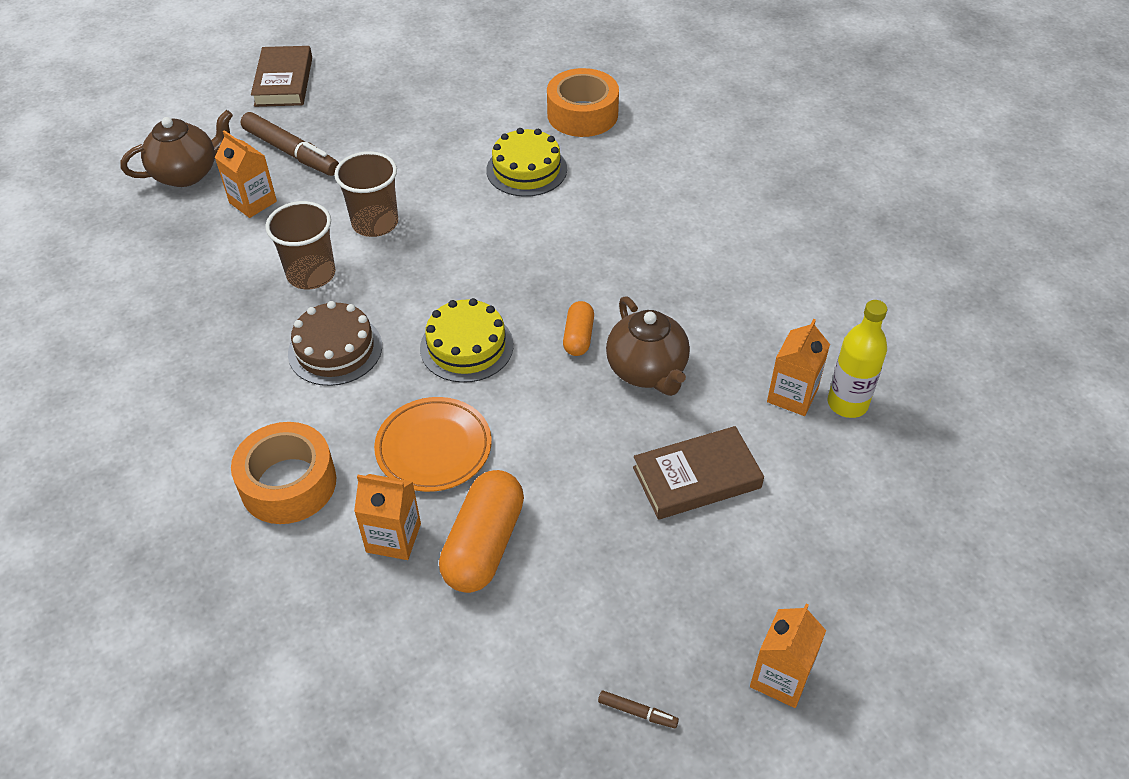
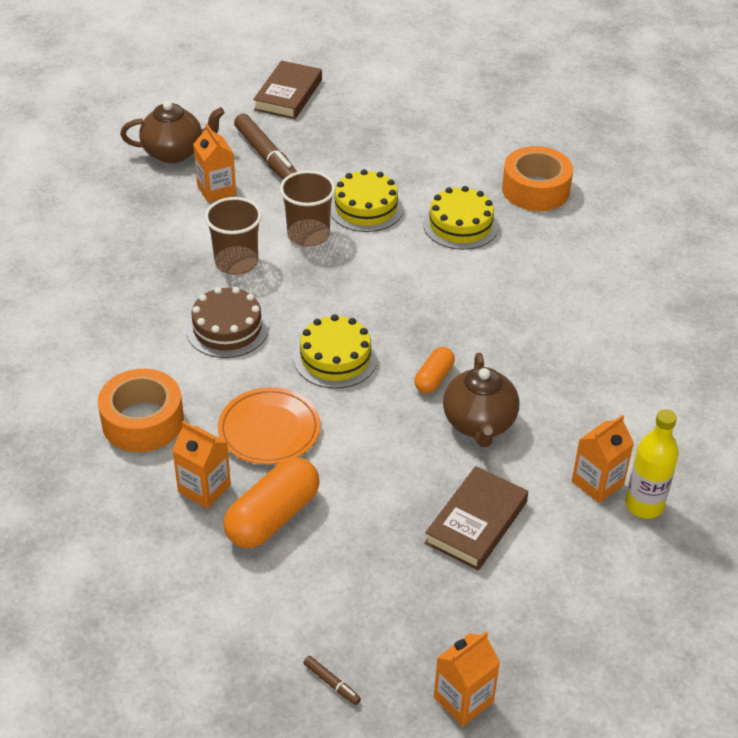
camera: 20 degrees right, 5 degrees down
(421, 178) = (366, 208): none -> yellow cake
(696, 477) = (476, 522): brown book -> brown book turned 60 degrees counterclockwise

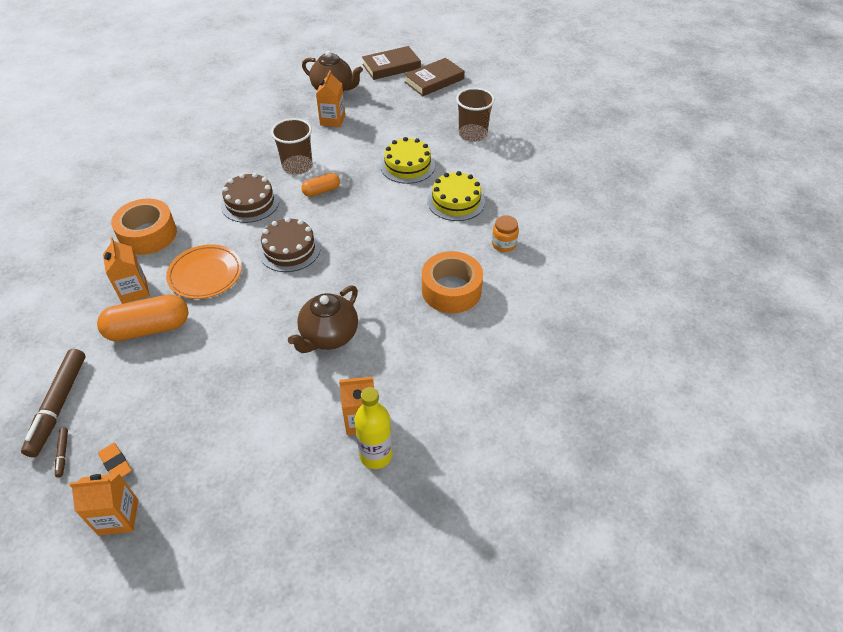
camera: 35 degrees right, 5 degrees up
(267, 157) = (382, 112): brown marker -> brown marker (59, 406)
(308, 235) = (355, 167): brown cup -> brown cup (472, 134)
(335, 358) = (289, 249): yellow cake -> brown cake
(400, 658) = (116, 463): none -> orange eraser
(434, 378) = (333, 292): orange capsule -> orange capsule (321, 191)
(476, 522) = (256, 401): brown book -> brown book (391, 66)
(535, 189) = (531, 199): orange tape -> orange tape (451, 290)
(555, 248) = (504, 244): none -> orange jar

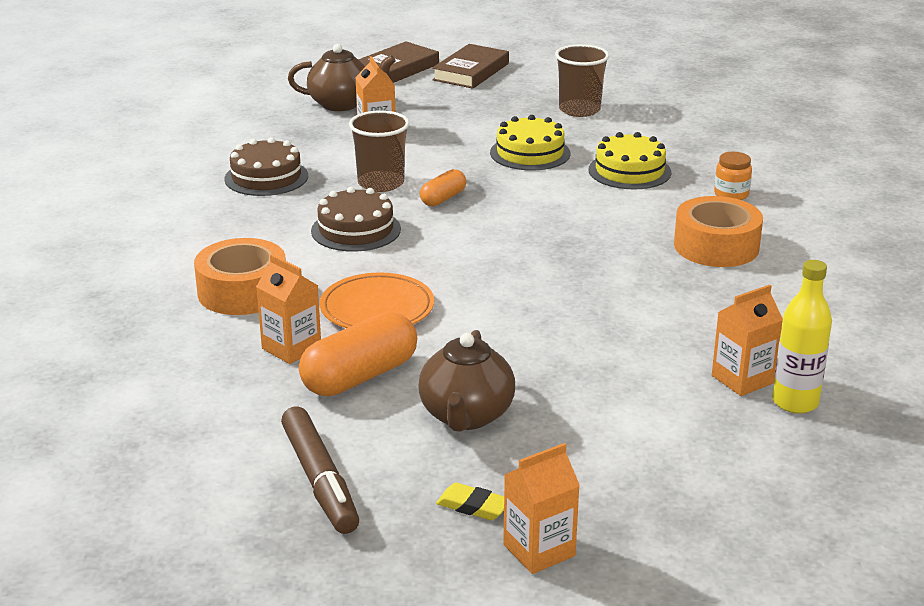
camera: 25 degrees left, 20 degrees down
(63, 454) = (386, 520): brown marker -> none
(116, 463) = (473, 506): orange eraser -> yellow eraser
(289, 249) = (466, 259): brown cake -> brown cake (266, 177)
(329, 336) = (614, 321): brown teapot -> brown teapot (466, 416)

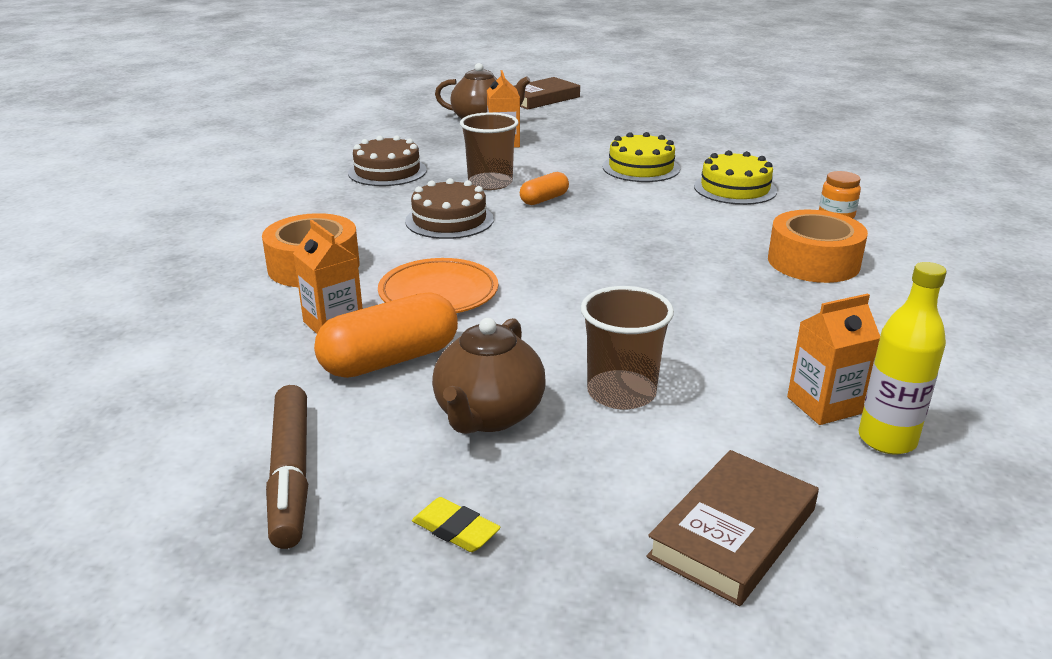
camera: 10 degrees right, 0 degrees up
(471, 72) = (606, 104): brown book -> brown book (732, 532)
(539, 550) = (517, 604): orange carton -> none
(579, 110) = (698, 137): brown cup -> brown cup (621, 392)

